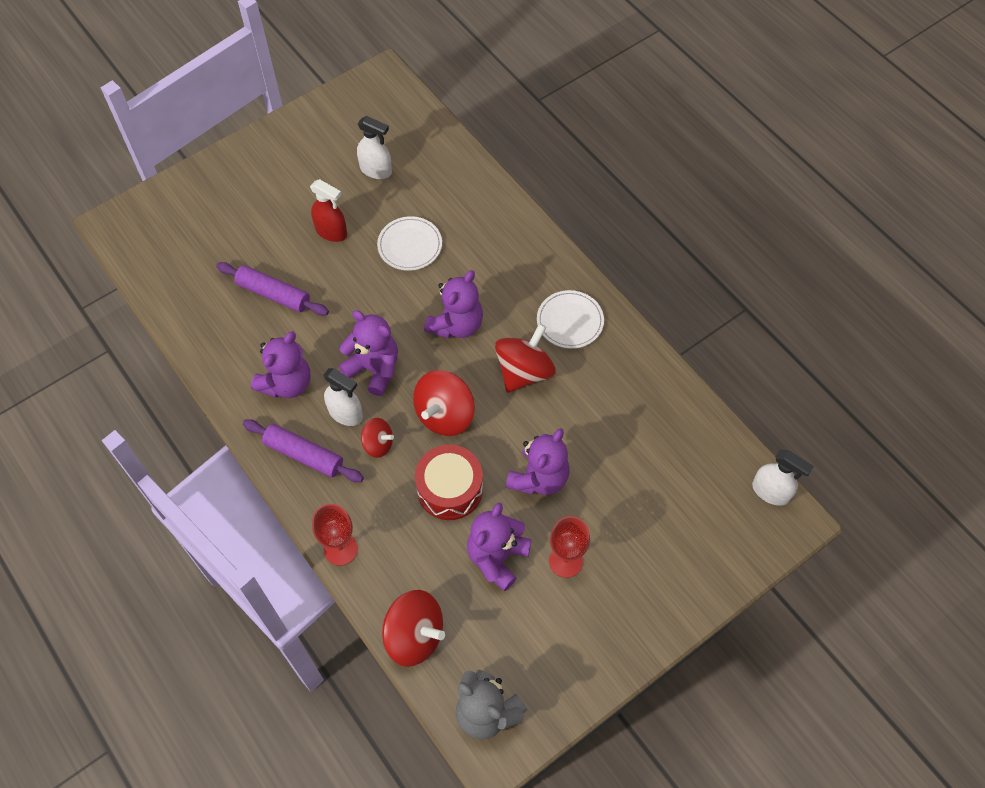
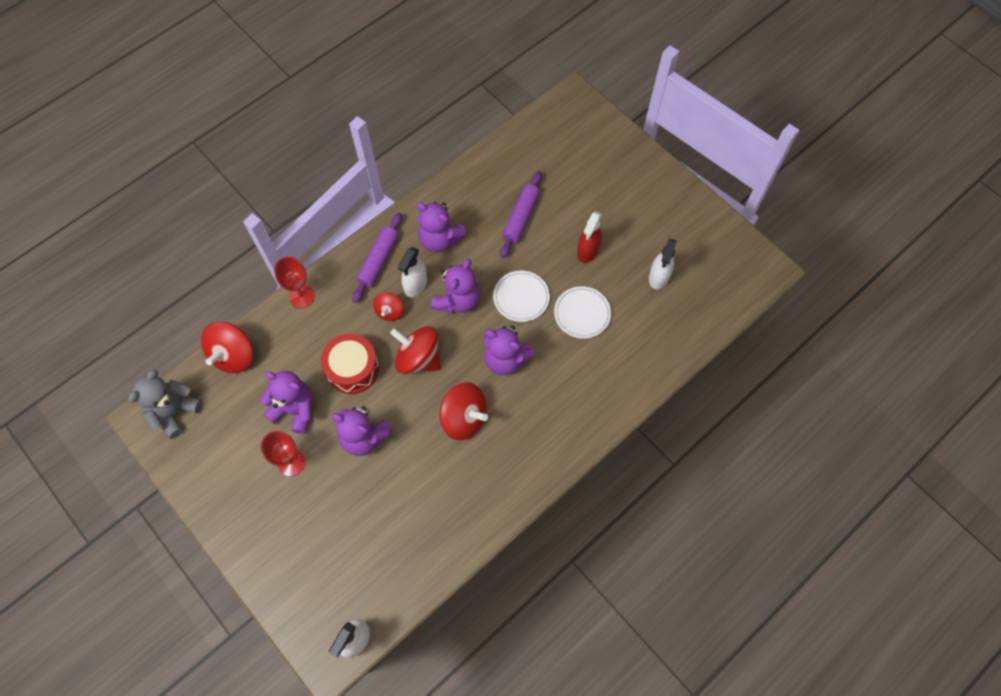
camera: 85 degrees right, 5 degrees up
(570, 321) = (518, 454): white plate -> white plate (521, 297)

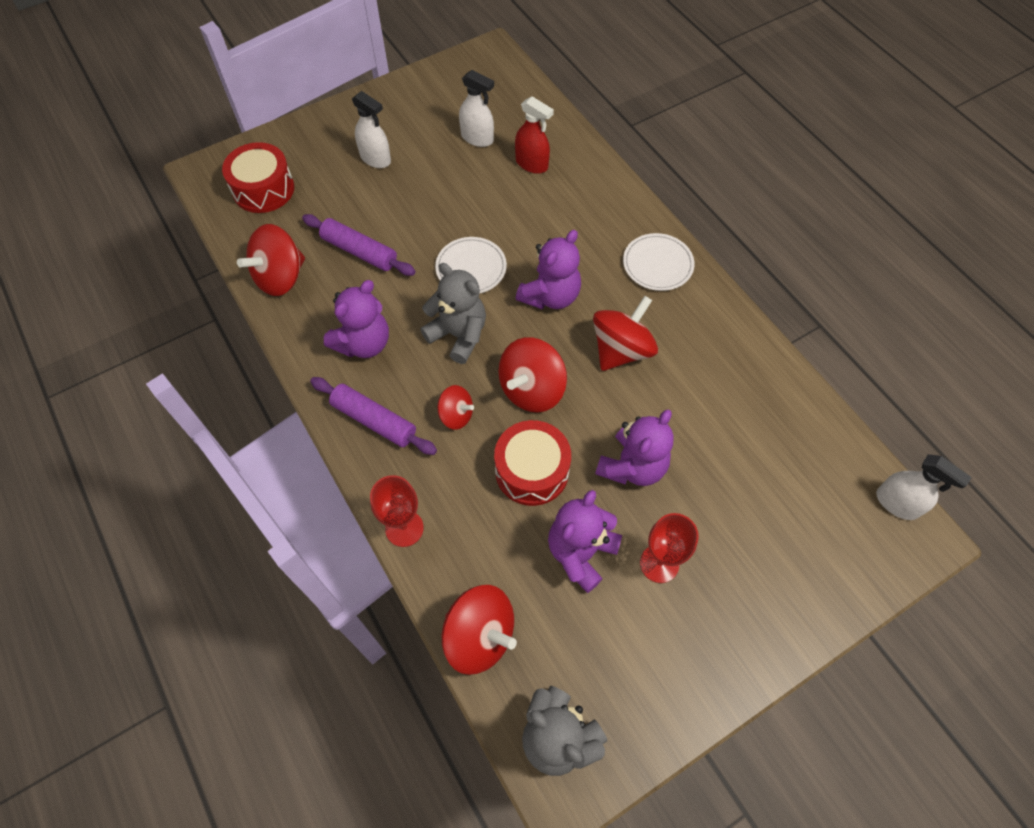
camera: 80 degrees left, 5 degrees down
(415, 285) = (424, 380): white spray bottle -> white spray bottle (375, 159)
(457, 300) = (458, 335): purple teddy bear -> grey teddy bear
(487, 173) = (280, 277): none -> red spinning top
(566, 140) = (263, 189): none -> red drum
(582, 313) = (506, 213): white plate -> white plate (657, 264)
(587, 251) = (426, 194): red spray bottle -> red spray bottle (532, 164)

